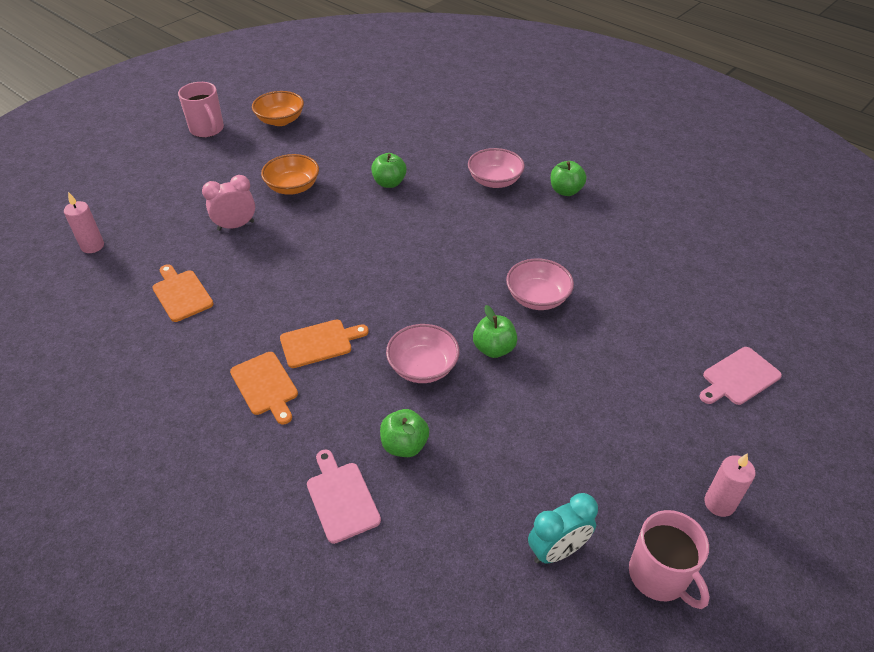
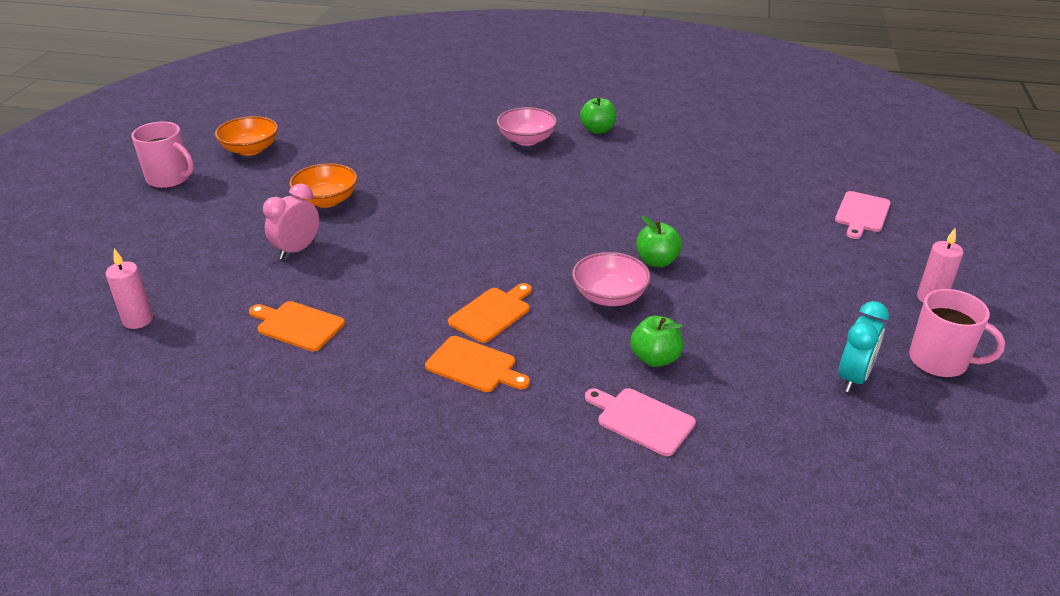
camera: 30 degrees left, 10 degrees down
(389, 183) = (426, 169): green apple -> none
(537, 298) = (655, 213): pink bowl -> none

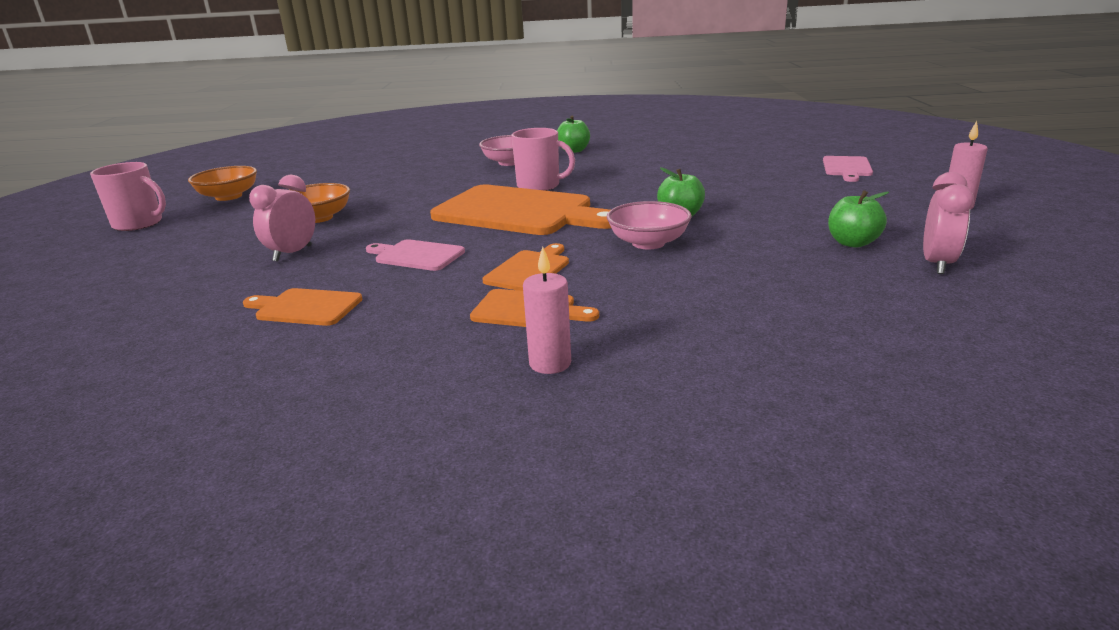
camera: 10 degrees left, 10 degrees down
(138, 320) = (100, 329): pink candle -> pink candle (550, 363)
(509, 226) = (518, 212): none -> orange cutting board
(642, 420) = (744, 325): pink cutting board -> pink cutting board (416, 255)
(655, 358) = (725, 278): green apple -> green apple (852, 243)
(853, 378) = (937, 264): turquoise clock -> pink clock
(940, 361) = (1007, 242): pink mug -> pink mug (540, 186)

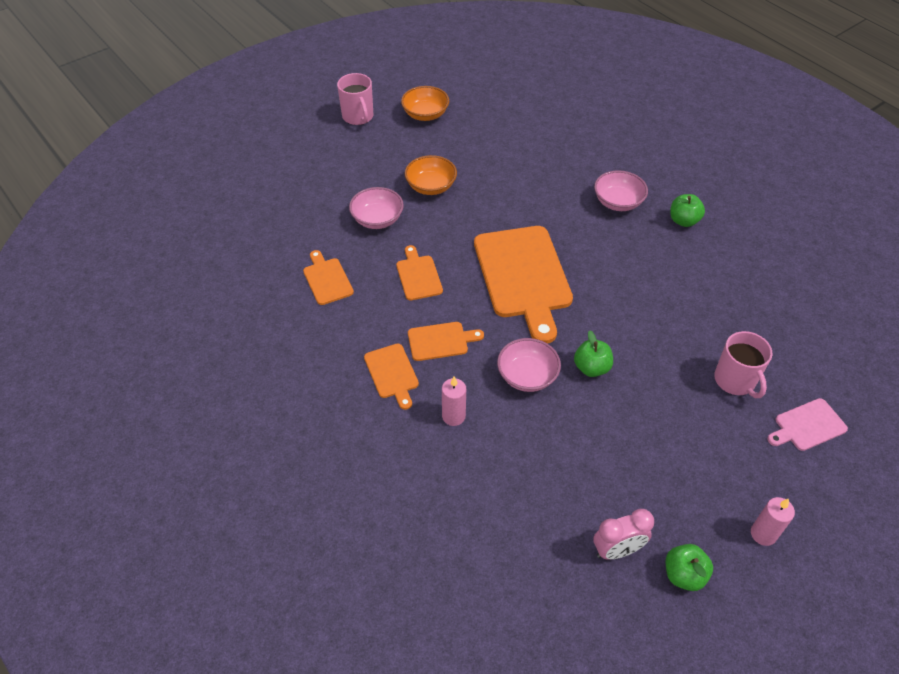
camera: 50 degrees right, 25 degrees up
(292, 253) = (377, 219): pink clock -> pink bowl
(416, 255) = (418, 275): pink cutting board -> orange cutting board
(540, 186) = (582, 254): pink mug -> pink mug (735, 381)
(550, 363) = (347, 417): pink candle -> pink candle (453, 416)
(852, 243) = (619, 489): green apple -> green apple (684, 575)

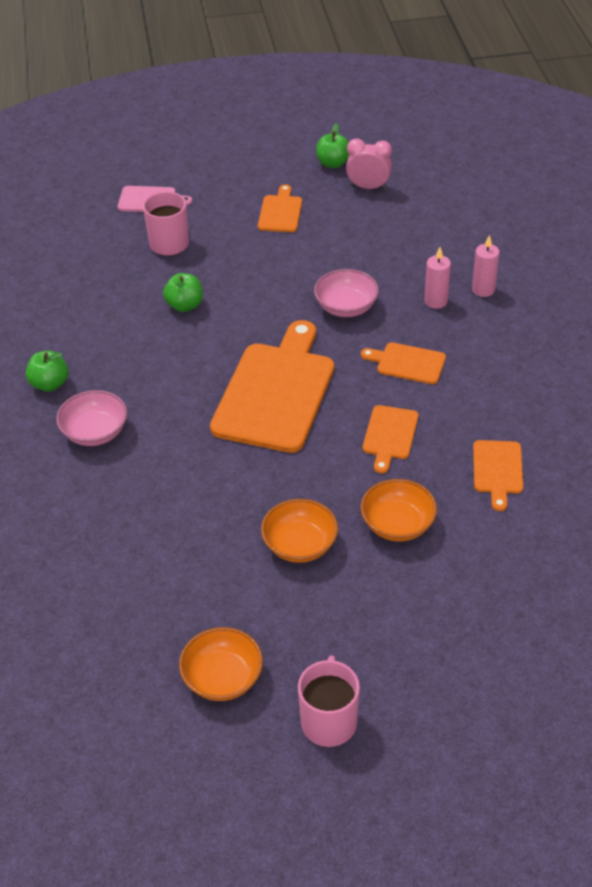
camera: 150 degrees left, 5 degrees down
(377, 219) = (397, 524): pink bowl -> orange bowl
(392, 373) = (473, 352): orange cutting board -> orange cutting board (280, 212)
(591, 368) = (282, 293): green apple -> green apple (185, 305)
(763, 534) = (256, 163): pink candle -> pink candle (483, 289)

